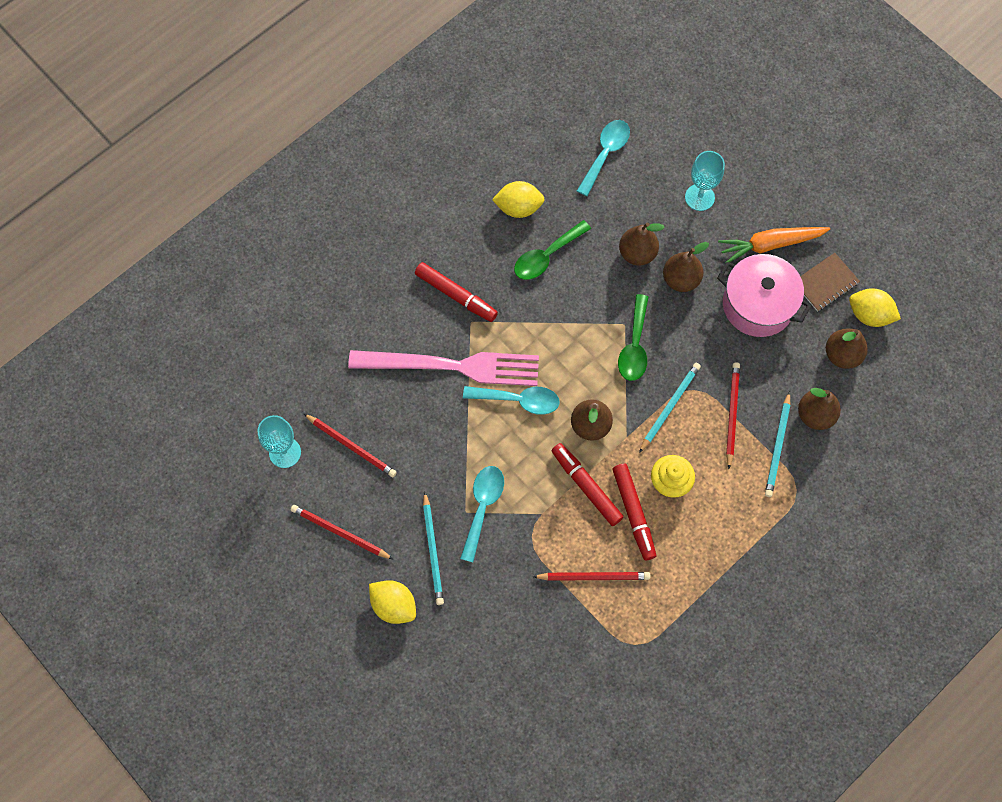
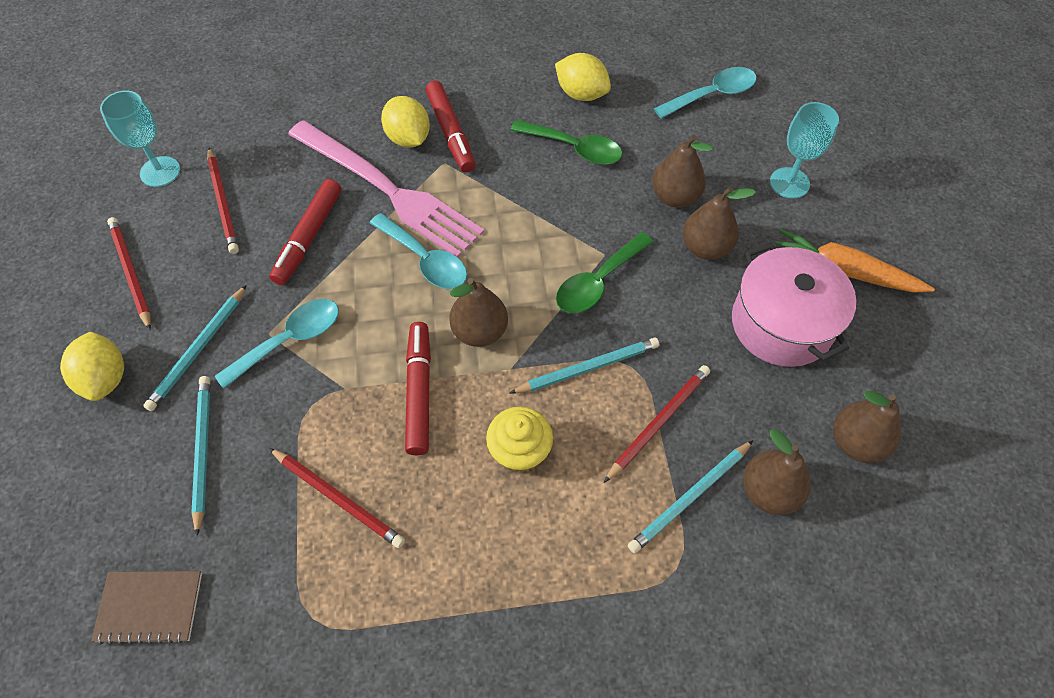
camera: 35 degrees right, 10 degrees down
(494, 604) = (202, 451): none -> turquoise pencil
(546, 256) = (574, 148): green spoon -> green spoon turned 150 degrees counterclockwise
(633, 513) = (447, 457): red marker -> red marker (309, 237)
(825, 283) = (888, 349): brown notebook -> brown notebook (150, 607)
(869, 315) = (926, 417): yellow lemon -> yellow lemon (408, 138)

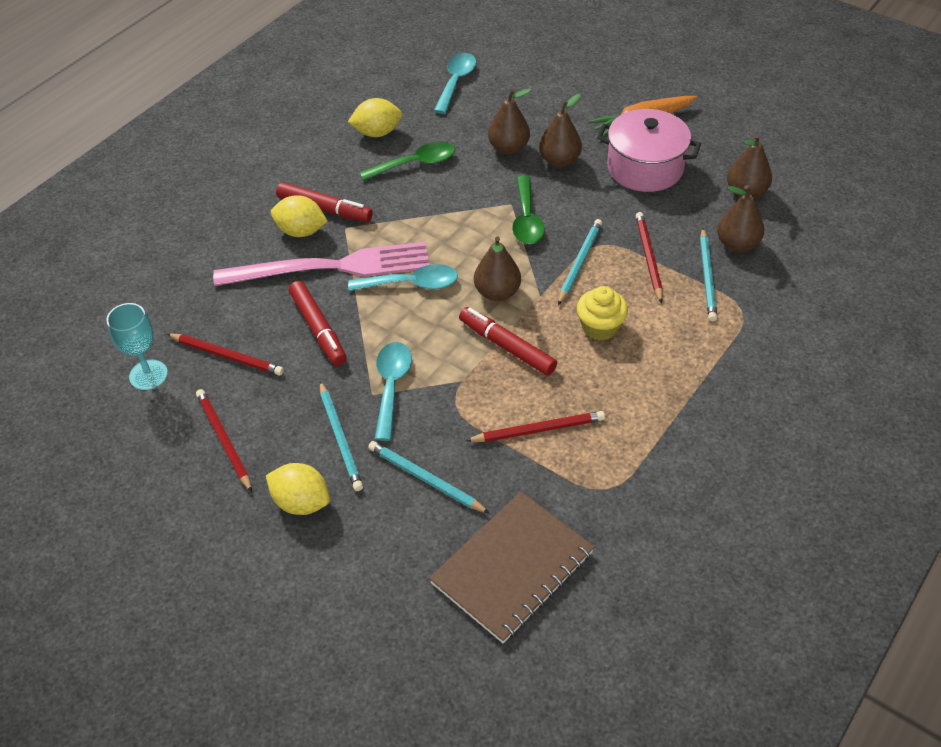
camera: 45 degrees left, 10 degrees down
(131, 273) = (224, 440): red pencil -> red pencil turned 45 degrees clockwise
(150, 607) = (512, 568): brown notebook -> brown notebook, size x1.76
(789, 183) = (559, 98): turquoise goblet -> none

